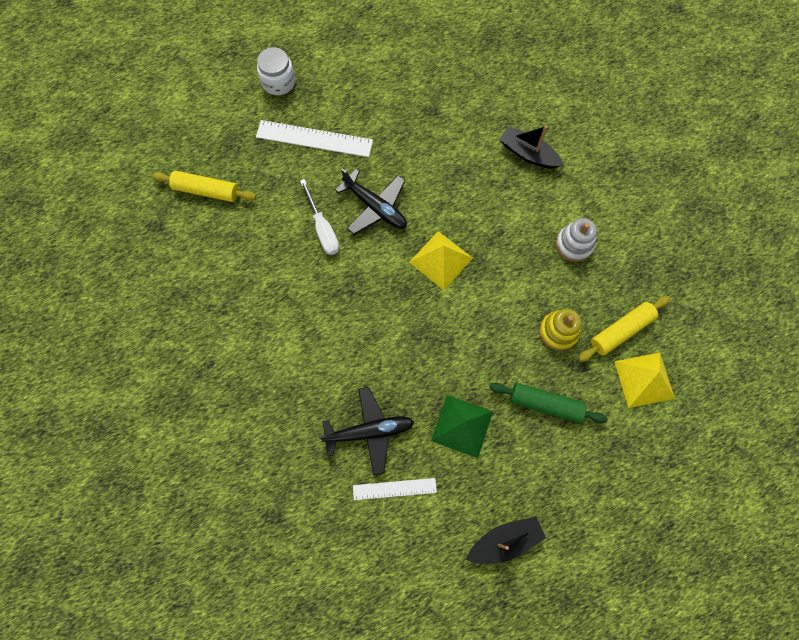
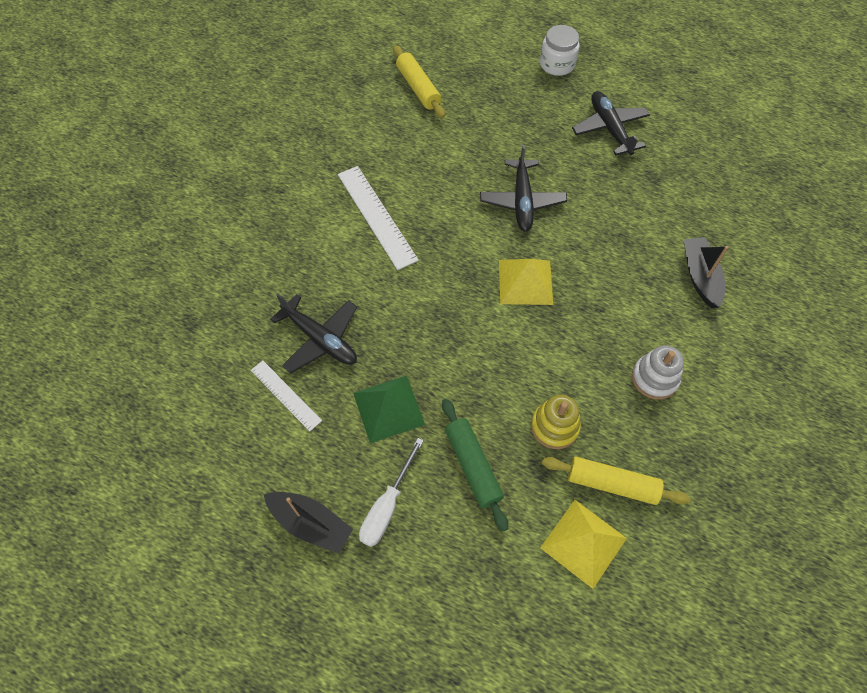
camera: 50 degrees right, 10 degrees down
(314, 138) = (536, 119): white ruler -> white ruler (377, 216)
(322, 229) = (465, 180): white screwdriver -> white screwdriver (387, 506)
(367, 100) = (609, 128): none -> black plane

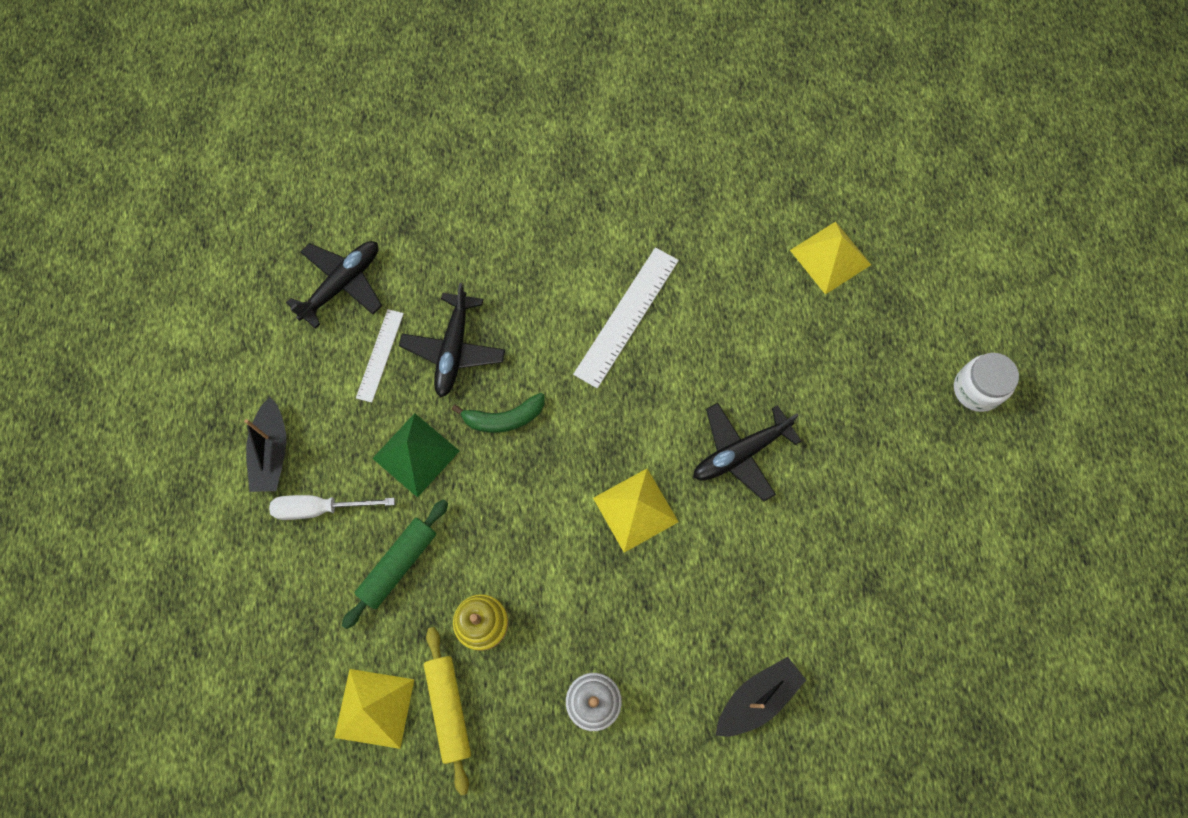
camera: 60 degrees right, 10 degrees up
(400, 331) = (504, 418): none -> green banana
(418, 88) = (830, 257): yellow rolling pin -> yellow pyramid
(609, 128) = (914, 498): black plane -> black plane (342, 284)

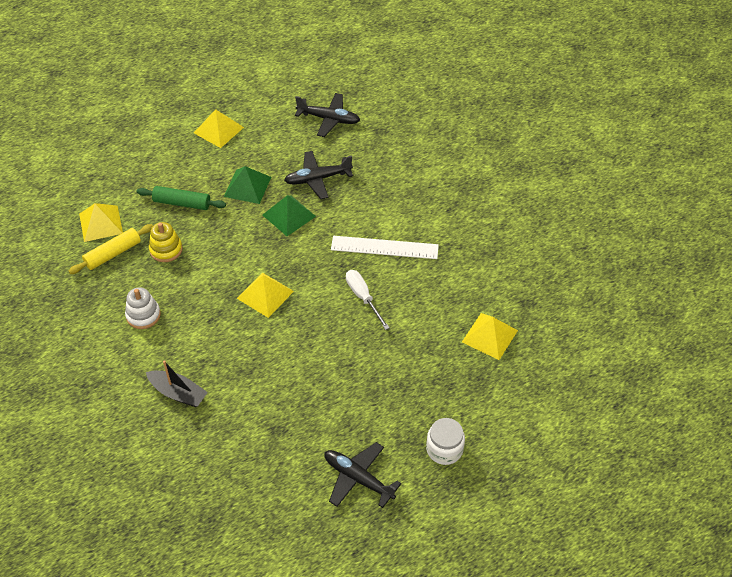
camera: 65 degrees right, 20 degrees down
(272, 452) = (218, 130): black boat -> yellow pyramid
(320, 508) = (197, 160): white screwdriver -> white screwdriver (363, 297)
(380, 355) = (296, 150): white ruler -> none
(504, 418) = (289, 215): green banana -> green pyramid
(740, 453) = (327, 333): black plane -> black plane (358, 478)

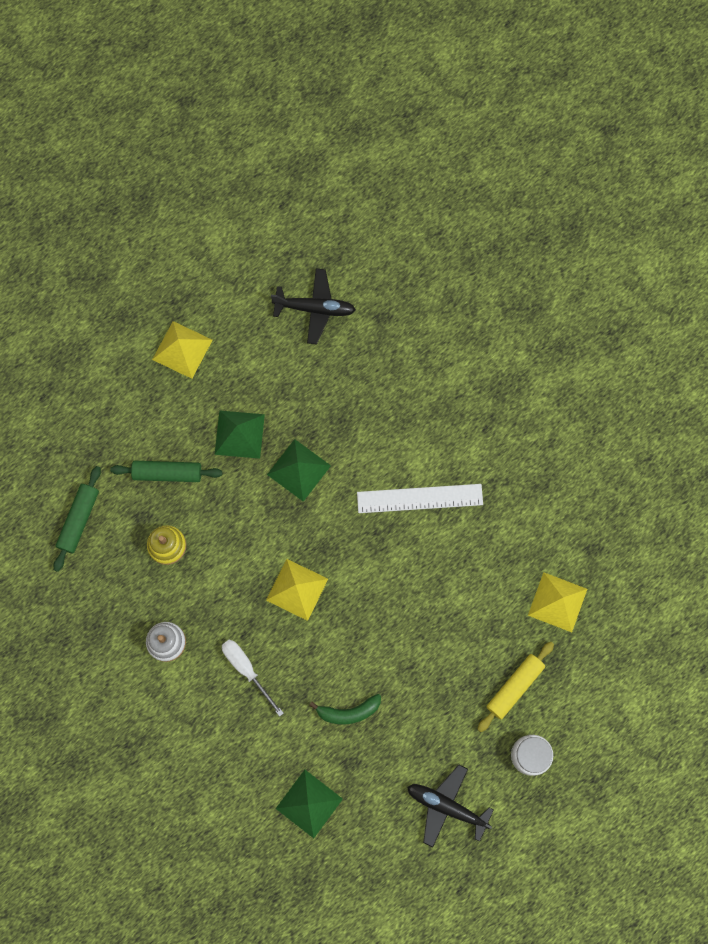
camera: 10 degrees left, 25 degrees up
(100, 223) = (79, 520): yellow pyramid -> green rolling pin
(113, 254) = (107, 562): yellow rolling pin -> yellow rolling pin (514, 687)
(178, 393) = (232, 737): black boat -> none
(231, 456) = (309, 803): none -> green pyramid
(286, 390) = (349, 712): none -> green banana
(317, 179) = (321, 408): black plane -> none
(363, 297) = (408, 574): white screwdriver -> white screwdriver (246, 669)

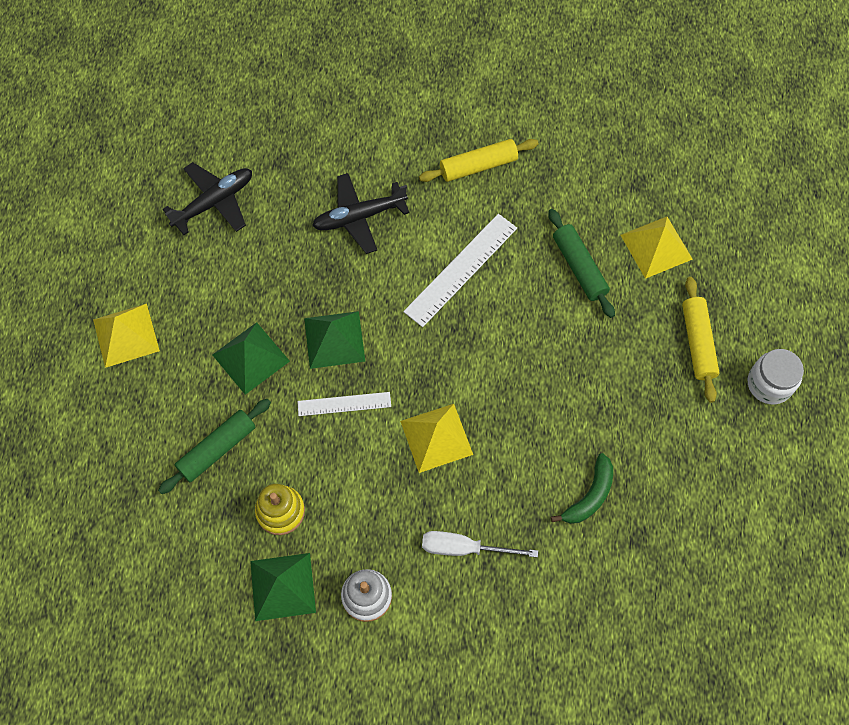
camera: 45 degrees left, 10 degrees down
(79, 520) = (172, 567): green rolling pin -> green rolling pin (579, 267)
(264, 516) = (344, 404): none -> white ruler
(309, 803) = (641, 609): green pyramid -> green pyramid (282, 586)
(446, 806) = (753, 492): black plane -> black plane (359, 217)
(503, 439) = (478, 166): none -> yellow rolling pin

